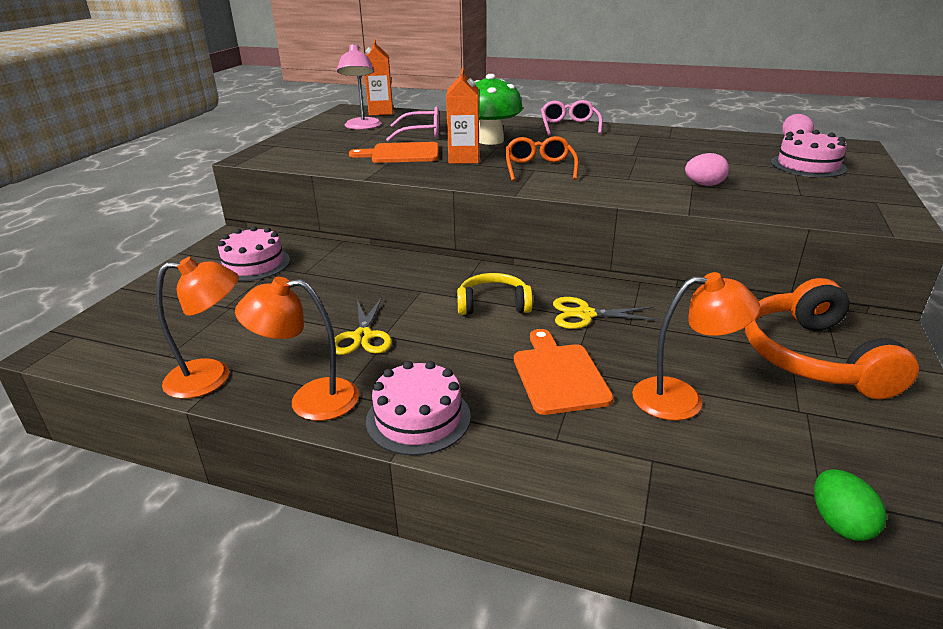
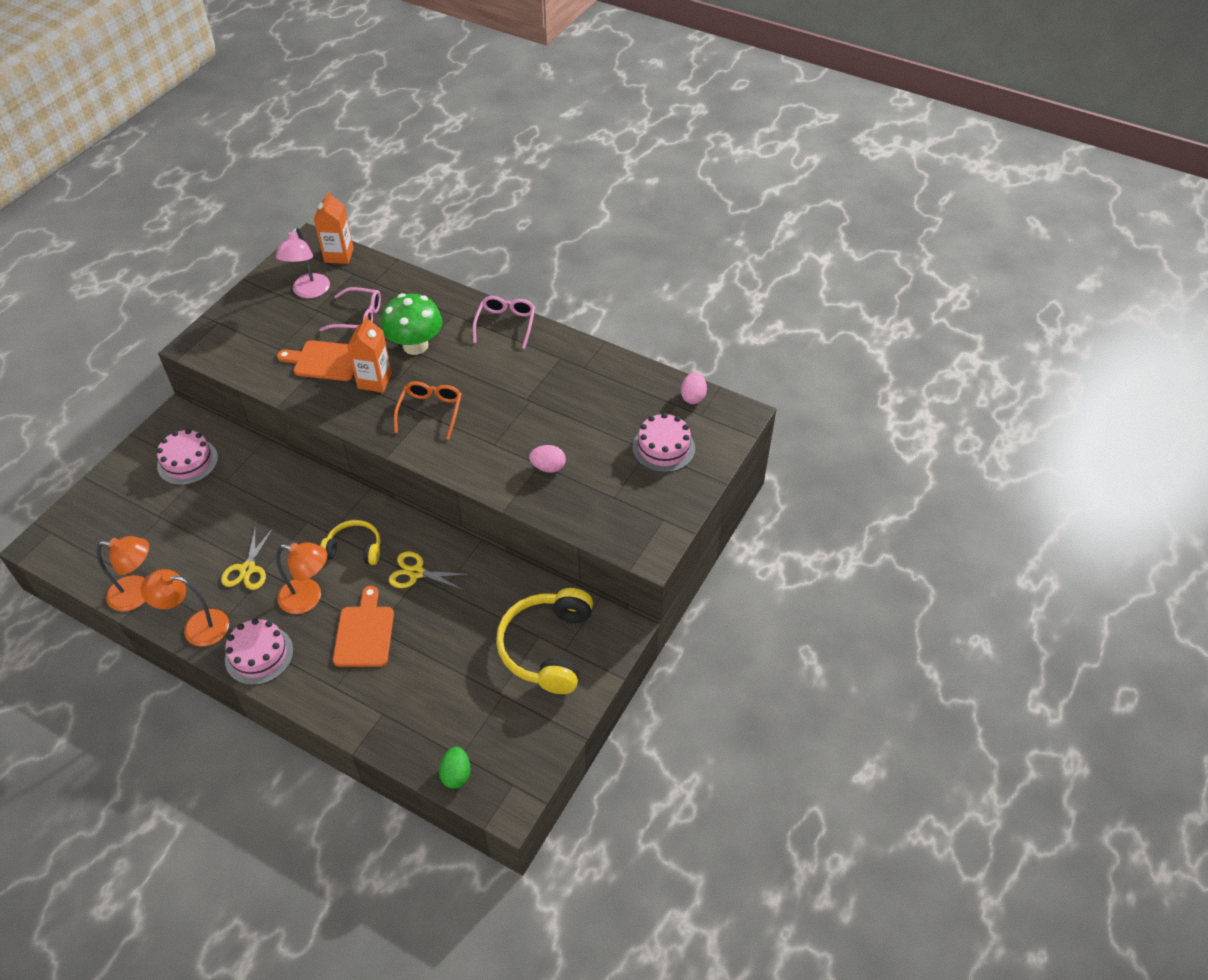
camera: 10 degrees right, 20 degrees up
(682, 399) = (432, 669): orange lamp -> orange lamp (309, 598)
(812, 357) = (547, 647): orange headphones -> yellow headphones

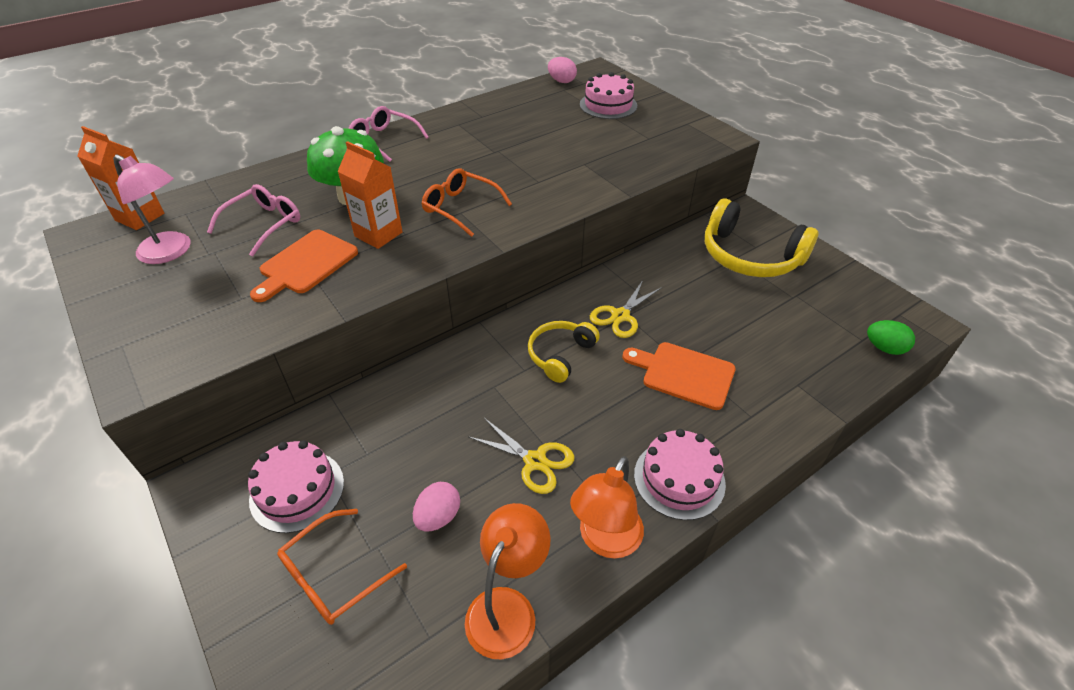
camera: 65 degrees left, 5 degrees down
(137, 506) = (334, 575): none -> orange glasses
(309, 598) = (611, 411): orange lamp -> none
(548, 467) = (591, 160): pink egg -> pink egg (438, 516)

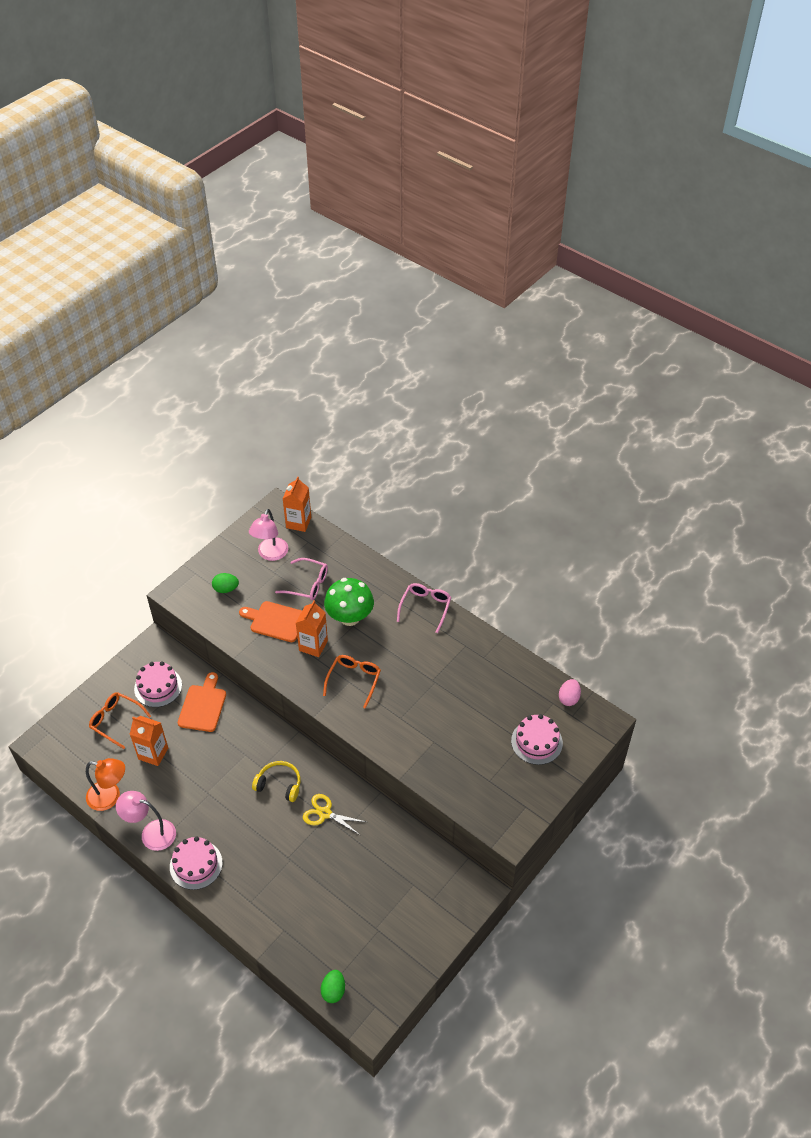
camera: 75 degrees right, 5 degrees up
(193, 311) = (226, 589): none -> green egg
(438, 516) = (153, 753): pink egg -> orange carton
(535, 461) = (195, 789): yellow scissors -> none
(605, 541) = (151, 833): orange lamp -> pink lamp
(683, 374) = (278, 859): orange cutting board -> orange cutting board (203, 706)
(750, 256) = (418, 895): yellow headphones -> none

